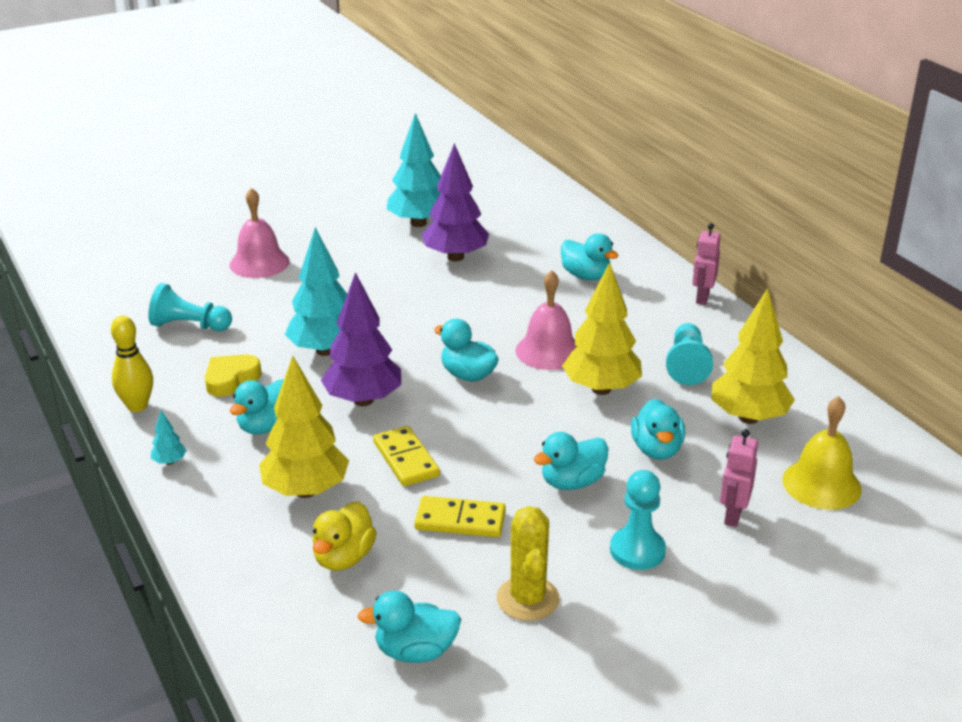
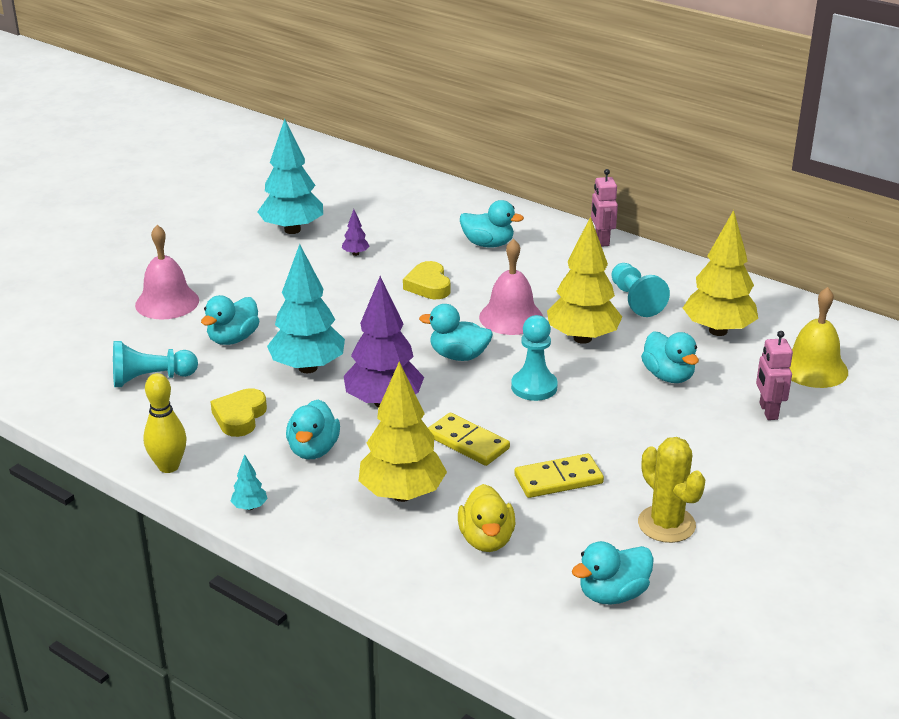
camera: 25 degrees left, 0 degrees up
(455, 257) = (355, 254): purple tree -> purple tree, size x0.41
(496, 302) = (428, 285): none -> yellow heart
(572, 482) = (623, 421): turquoise duck -> turquoise duck (233, 339)
(637, 550) = (719, 460): turquoise pawn -> turquoise pawn (534, 387)

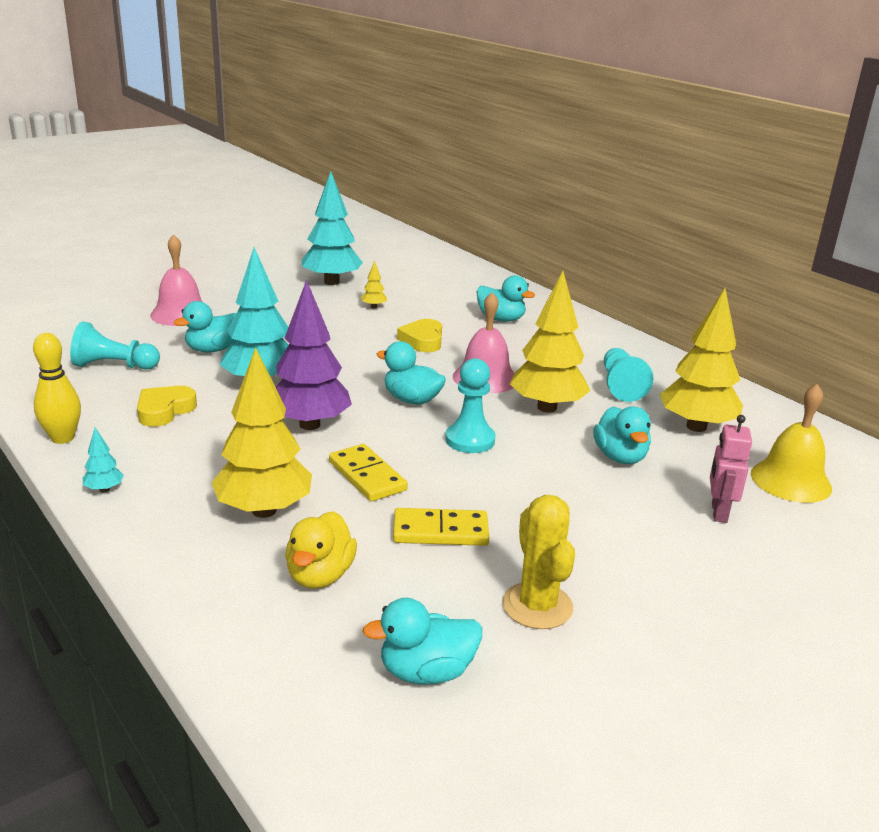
camera: 15 degrees right, 5 degrees down
(313, 450) = (209, 451): turquoise duck -> none
(355, 254) = (373, 307): purple tree -> yellow tree
(601, 240) = (613, 333): pink robot -> none

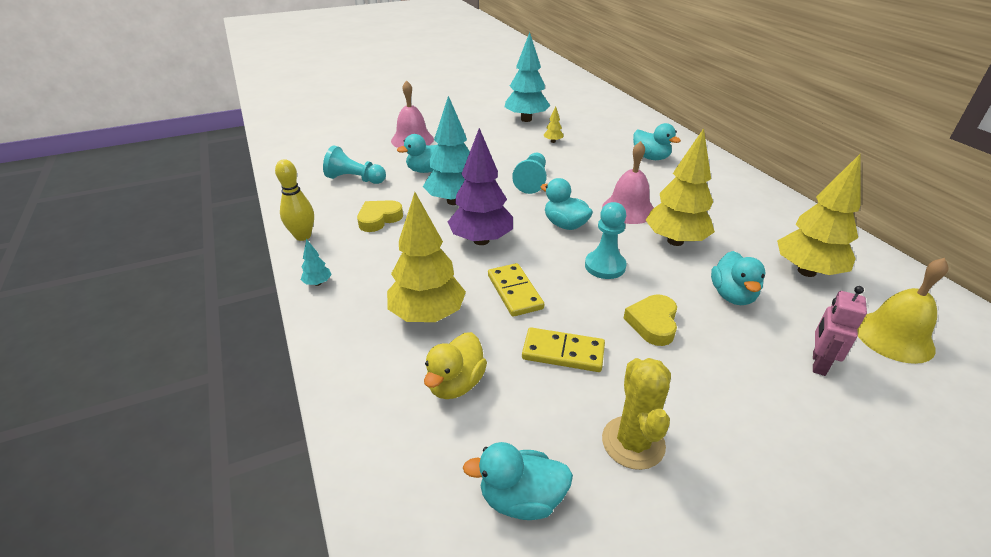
camera: 15 degrees right, 10 degrees up
(423, 340) = (584, 172): yellow heart -> yellow heart (653, 323)
(620, 386) = (742, 225): turquoise pawn -> turquoise pawn (532, 181)

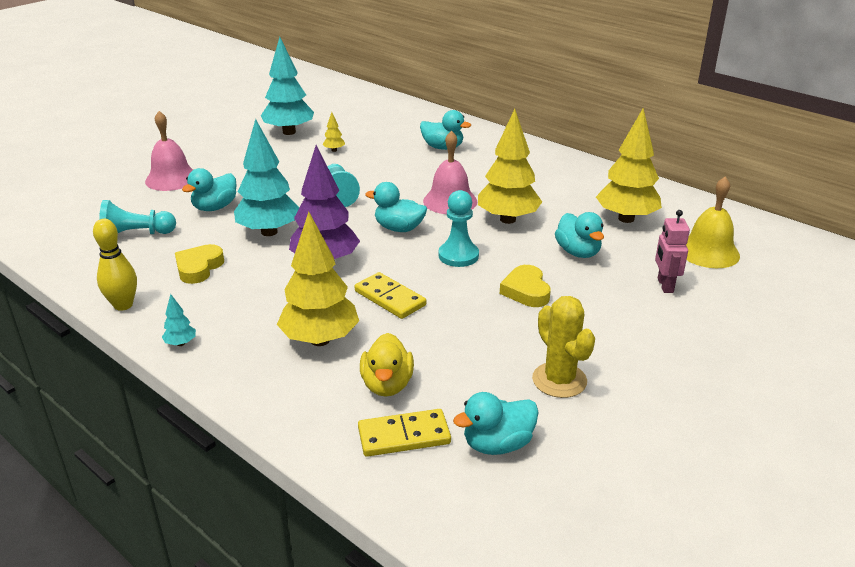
camera: 25 degrees left, 5 degrees down
(563, 352) = (465, 334): yellow domino -> yellow domino (404, 436)

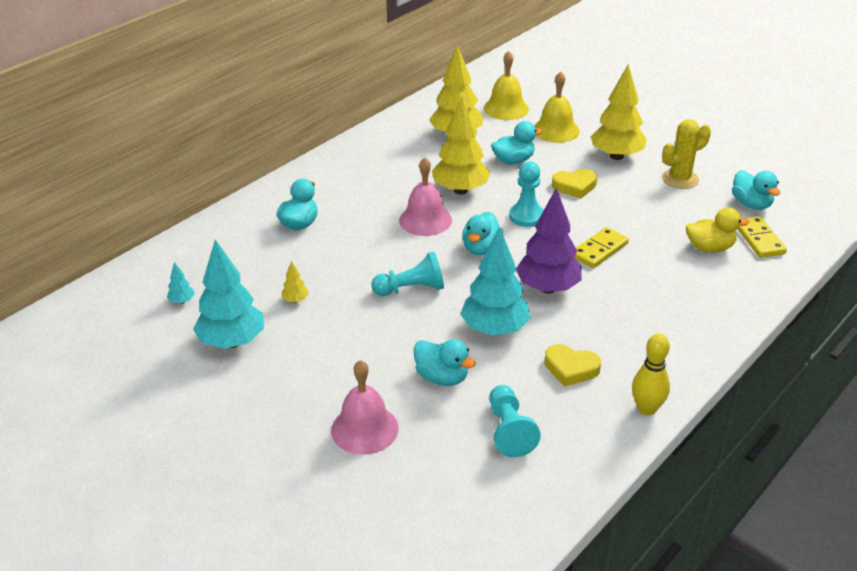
camera: 90 degrees left, 5 degrees up
(181, 343) = (694, 359): turquoise tree -> turquoise tree (182, 301)
(320, 340) = (666, 282): yellow tree -> yellow tree (616, 156)
(665, 285) = (556, 130): pink robot -> yellow bell

